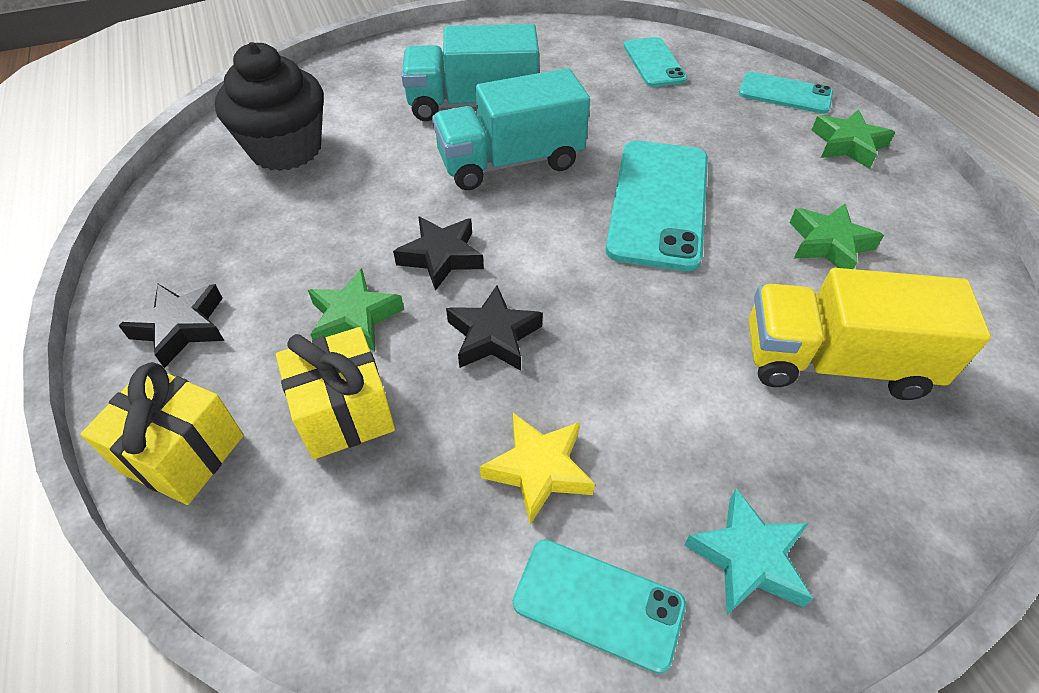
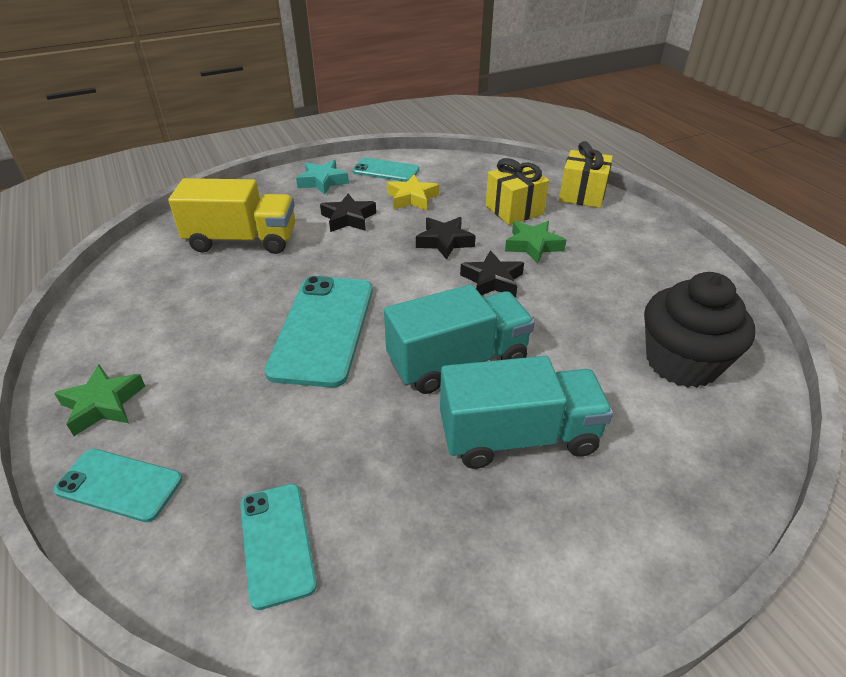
camera: 175 degrees right, 10 degrees down
(181, 327) = (633, 236): black star -> black star (348, 218)
(828, 244) = (198, 305): green star -> none

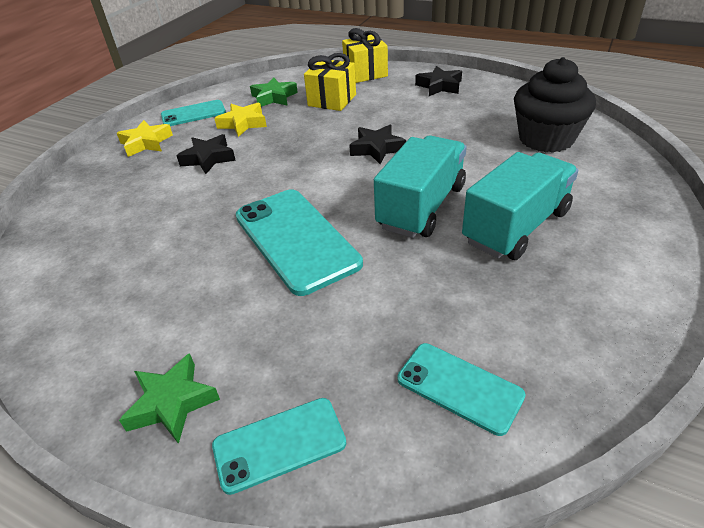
camera: 35 degrees left, 0 degrees up
(242, 240) = (130, 216): yellow truck -> none
(322, 182) = (146, 143): turquoise star -> yellow star
(444, 242) = (309, 140): black star -> black star (439, 86)
(533, 245) = (374, 116): green star -> green star (274, 97)

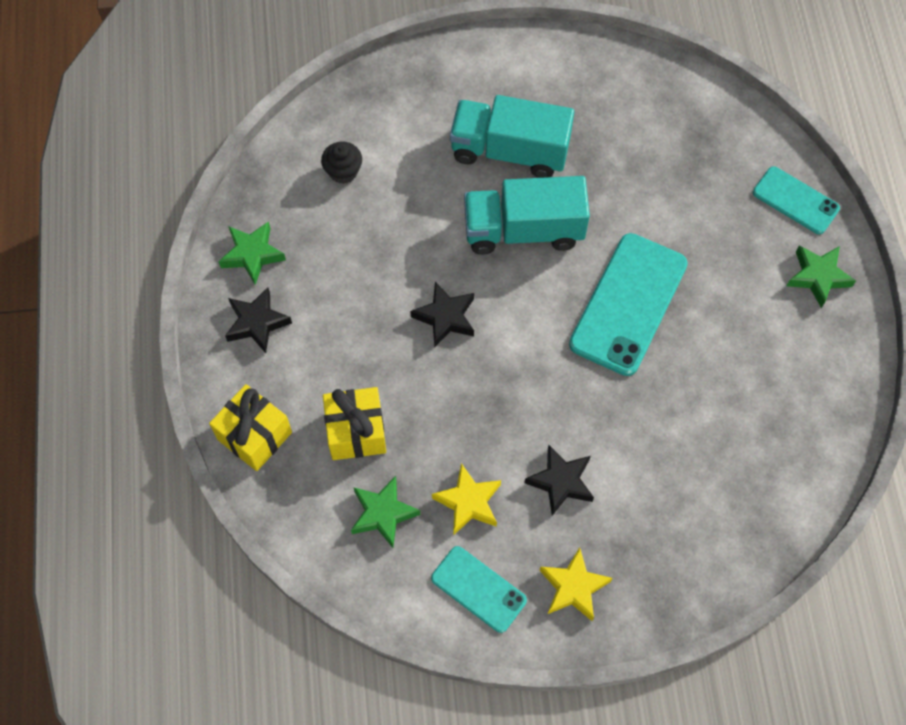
camera: 125 degrees left, 25 degrees up
(459, 387) = (692, 130): turquoise phone -> none
(494, 93) = (252, 255): none -> green star
(546, 139) = (343, 171): black cupcake -> black cupcake, size x0.48

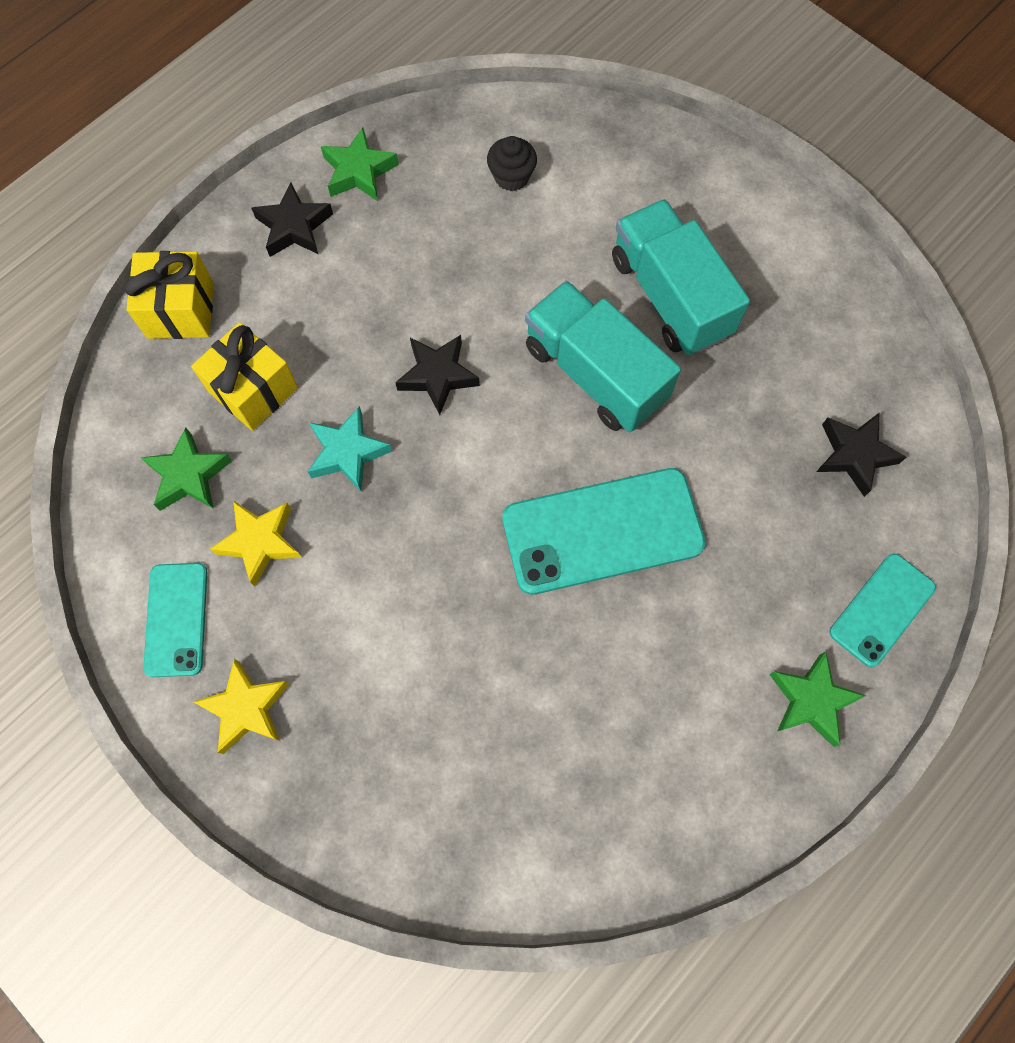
camera: 50 degrees right, 5 degrees up
(452, 407) = (348, 452): none -> turquoise star
(561, 482) = (350, 612): black star -> black star (854, 455)
(795, 200) = (882, 610): turquoise phone -> turquoise phone turned 45 degrees clockwise

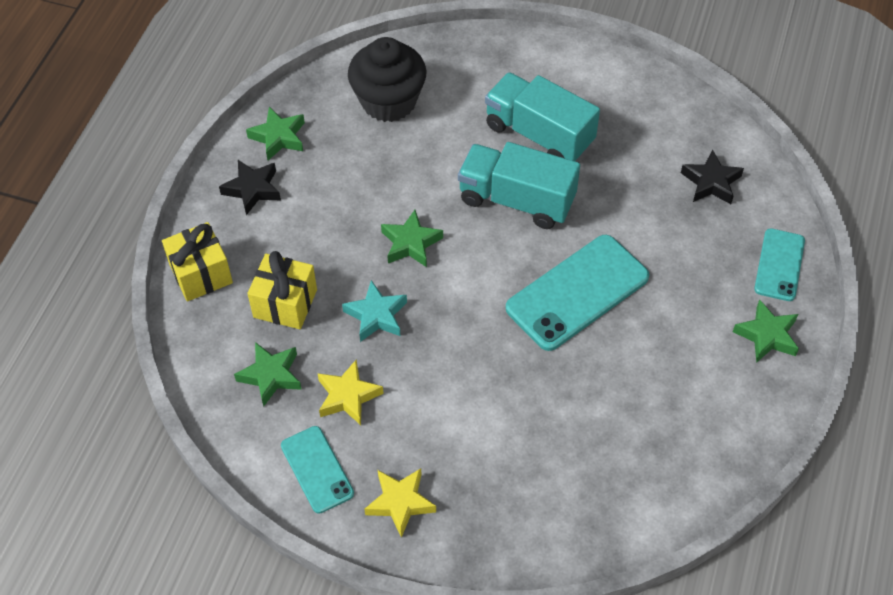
camera: 25 degrees left, 15 degrees down
(438, 376) = (411, 243): black star -> green star
(511, 176) = (388, 101): black cupcake -> black cupcake, size x2.06

